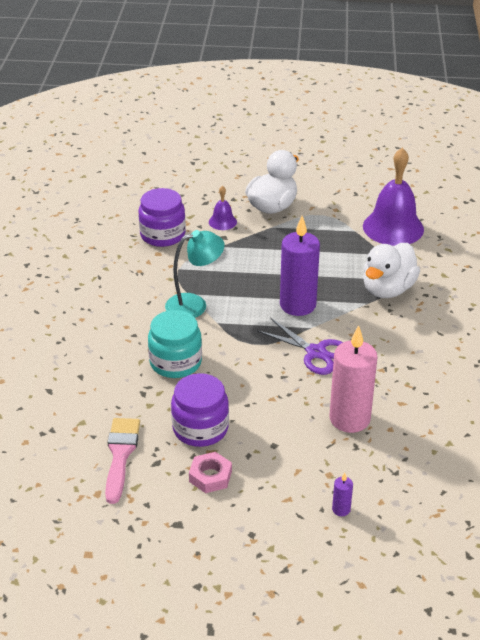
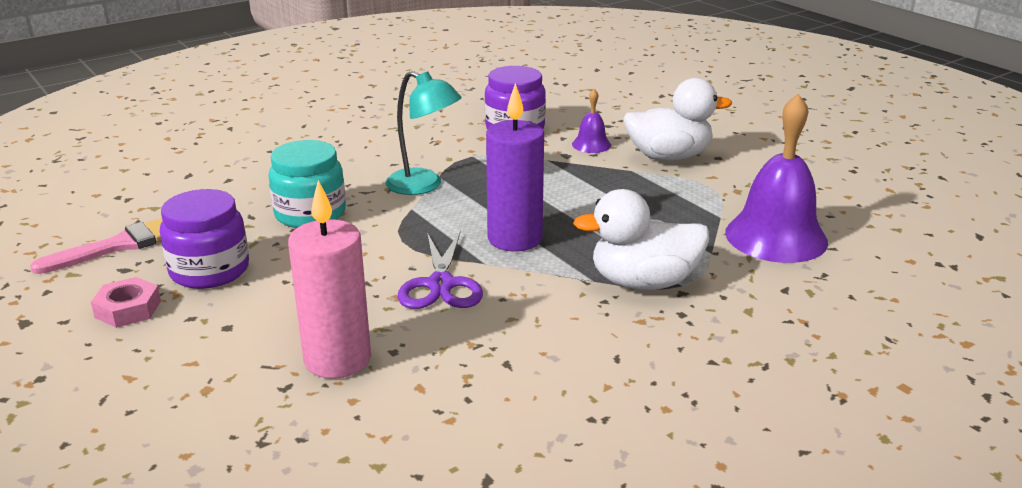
camera: 50 degrees right, 10 degrees down
(341, 509) = (140, 427): purple candle -> none

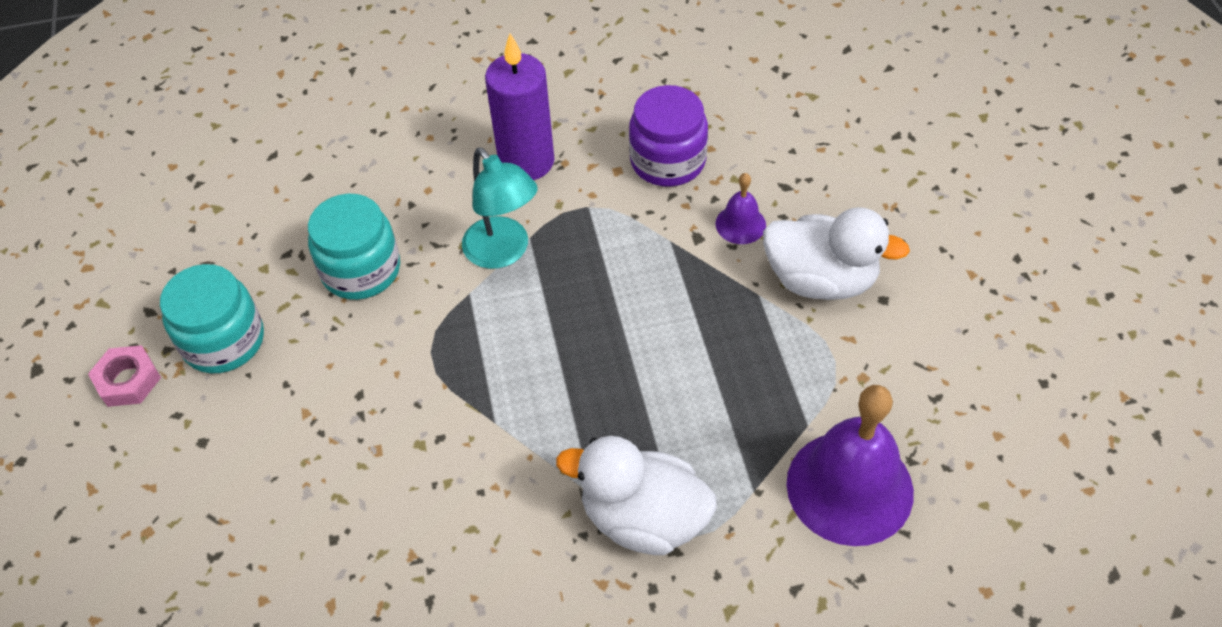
camera: 25 degrees right, 25 degrees up
(119, 245) = (159, 268): pink brush -> none
(209, 270) = (223, 341): purple jar -> turquoise jar
(337, 359) = (277, 533): pink candle -> none
(441, 285) = (431, 445): purple scissors -> none
(514, 239) = (549, 388): purple candle -> purple candle (526, 161)

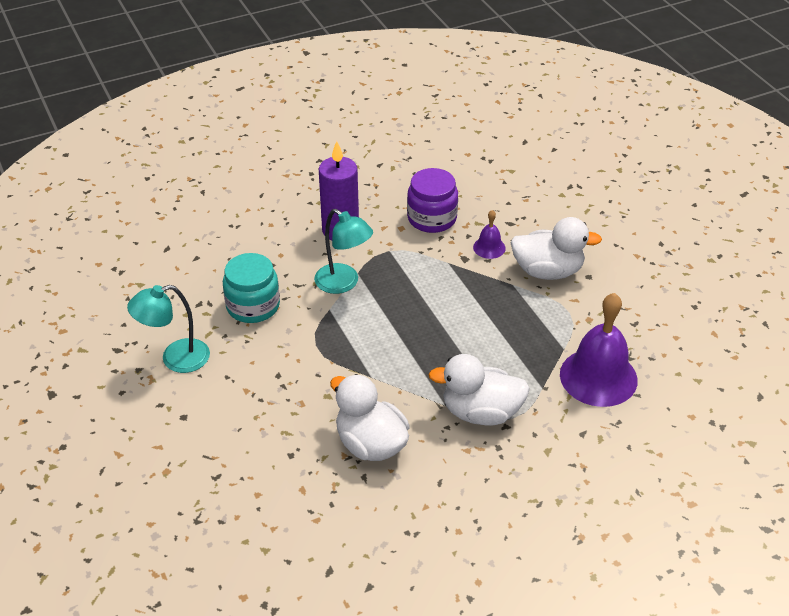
camera: 15 degrees left, 10 degrees down
(128, 380) = (119, 390): pink nut -> none
(223, 341) = (175, 359): turquoise jar -> turquoise lamp
(457, 543) = (370, 444): none -> white duck

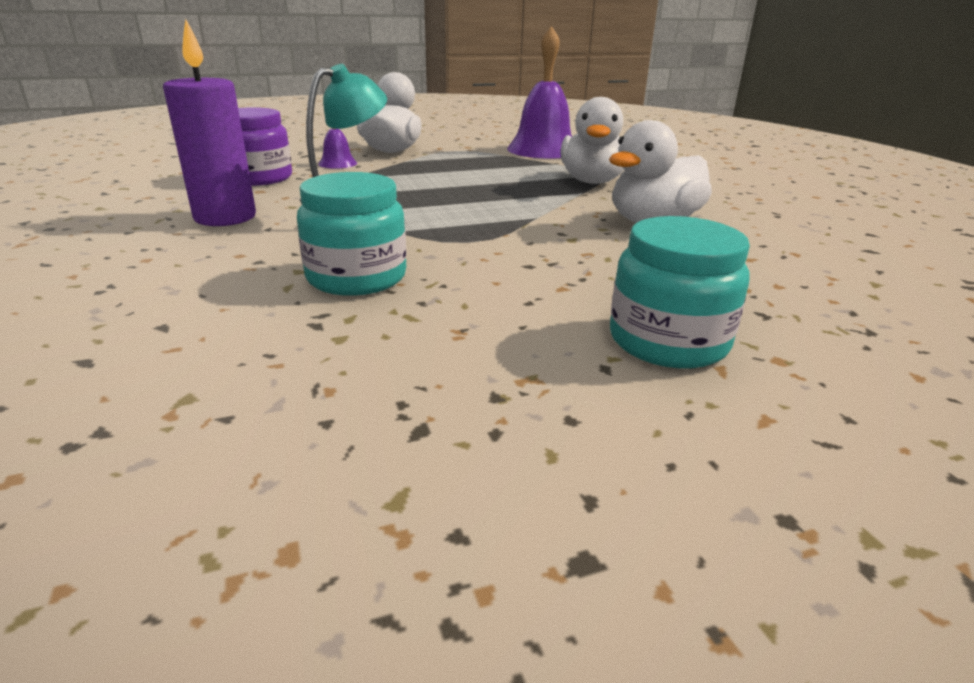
camera: 85 degrees left, 15 degrees down
(175, 359) = (473, 349): turquoise lamp -> none
(184, 430) = (668, 341): none -> turquoise jar

